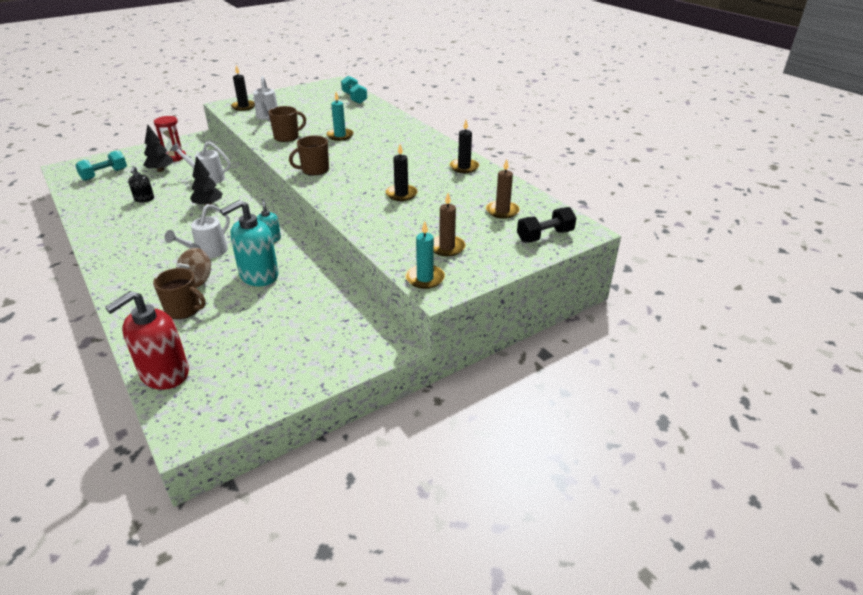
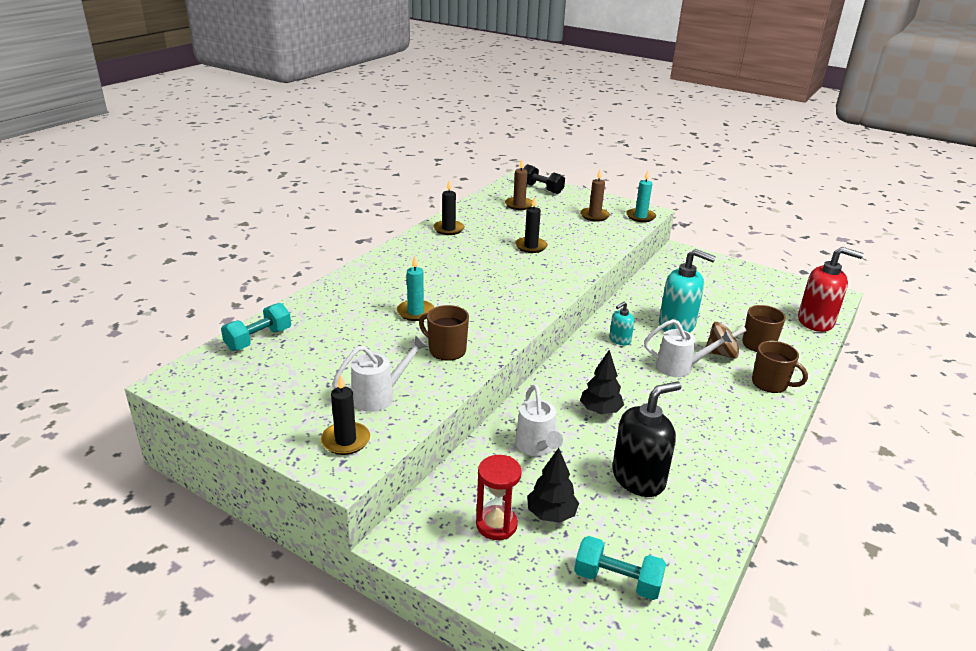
camera: 115 degrees left, 5 degrees down
(144, 199) = (638, 478): black soap dispenser -> black soap dispenser, size x1.95
(314, 170) = (522, 302): brown mug -> brown mug (770, 383)

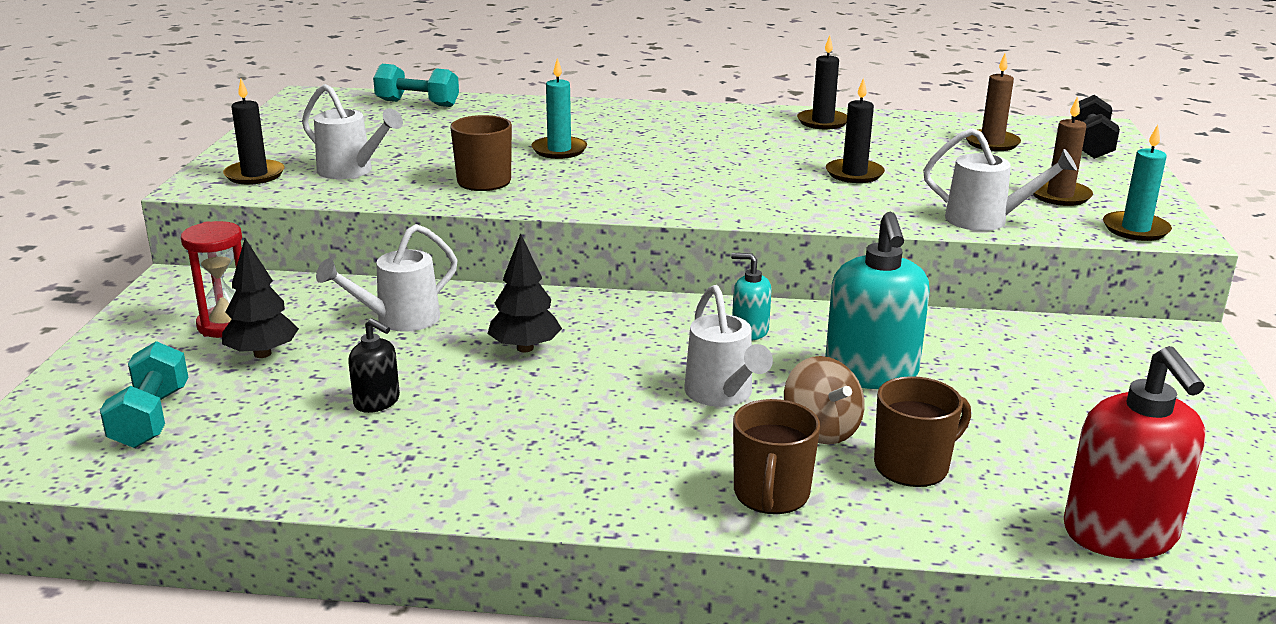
camera: 65 degrees right, 5 degrees down
(611, 239) = (986, 220): none -> white watering can
(638, 478) = (377, 402): black soap dispenser -> black soap dispenser, size x0.51

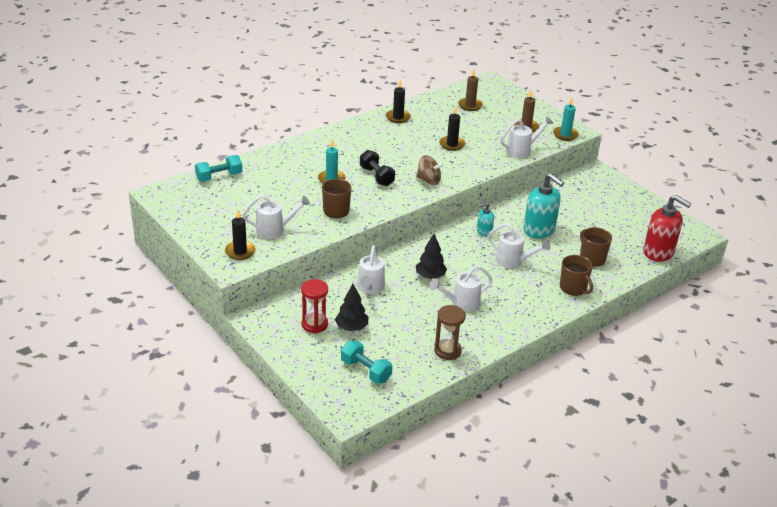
camera: 45 degrees left, 10 degrees up
(324, 463) = (447, 351): none -> brown hourglass
(377, 402) = (423, 322): black soap dispenser -> none
(497, 409) = (461, 303): none -> white watering can
(821, 430) = (555, 259): brown spinning top -> brown spinning top (429, 181)
(913, 466) = (592, 258): brown mug -> brown mug turned 45 degrees counterclockwise
(1090, 146) = (501, 93): black dumbbell -> black dumbbell (376, 176)

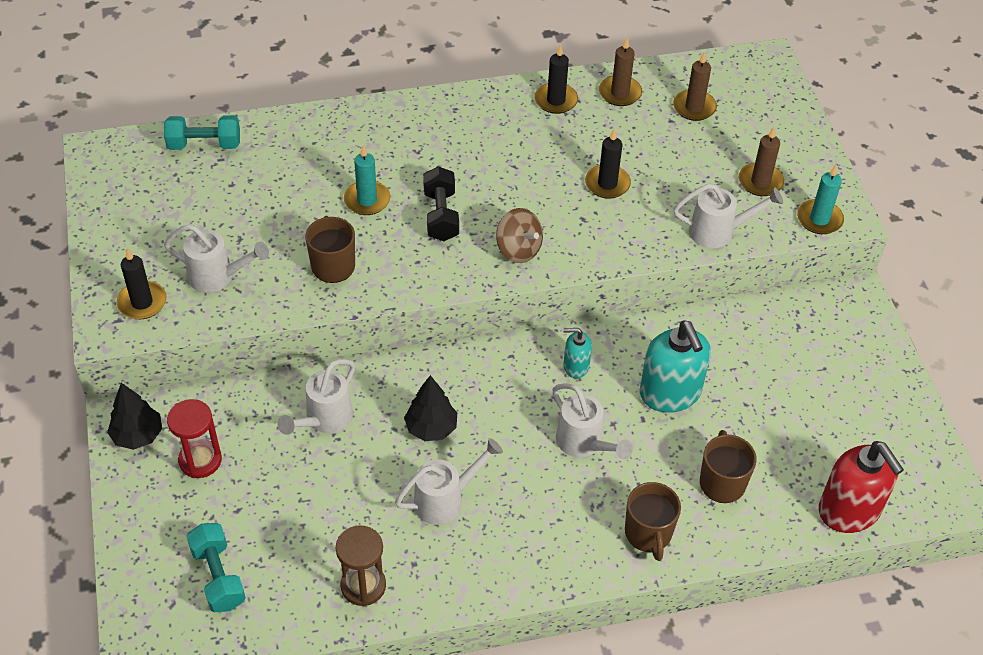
camera: 25 degrees right, 15 degrees up
(351, 327) = (249, 486): black tree -> black tree (138, 435)
(428, 108) = (620, 93): none -> brown candle
(461, 303) = (445, 500): white watering can -> white watering can turned 150 degrees clockwise

